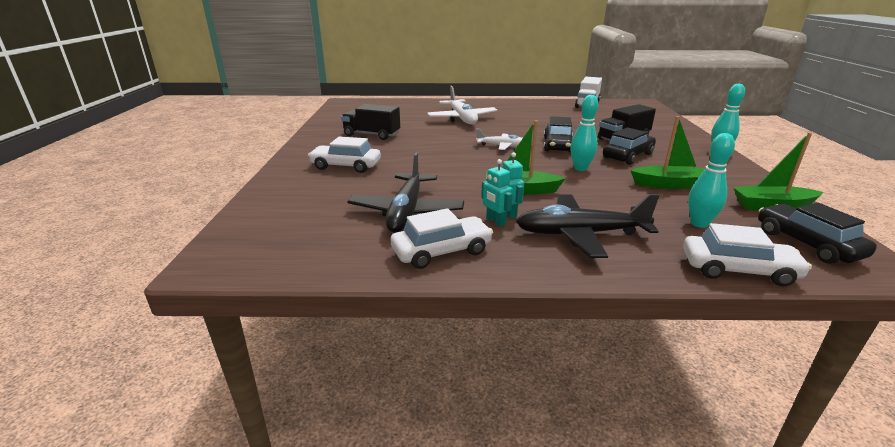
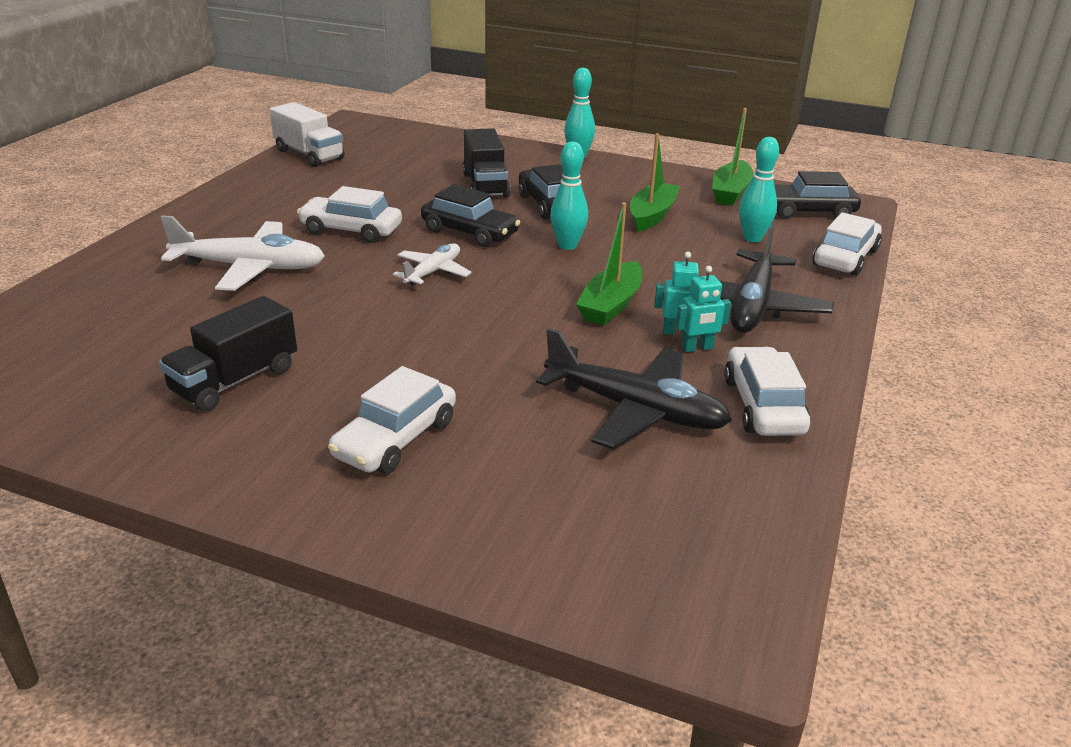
camera: 70 degrees left, 5 degrees up
(521, 125) = (351, 230): none -> white car

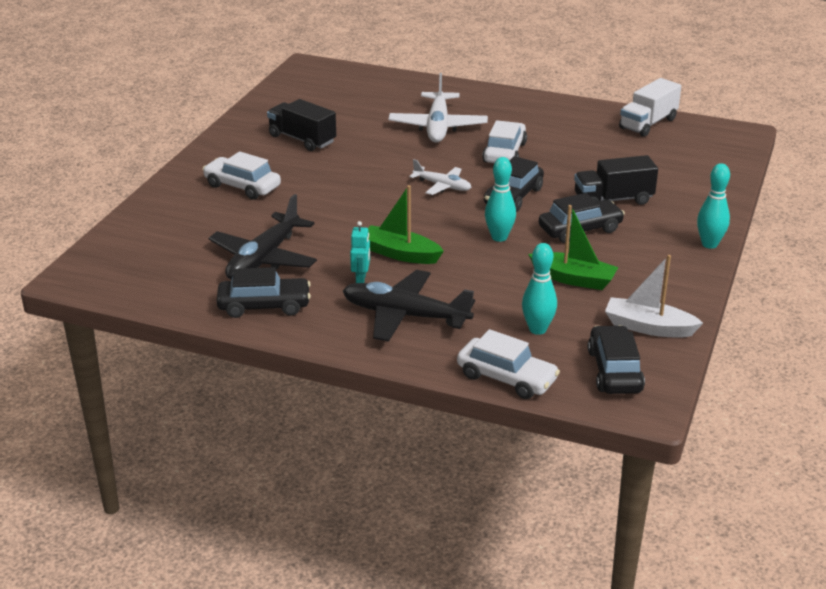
camera: 90 degrees right, 0 degrees up
(697, 348) = (338, 286): turquoise robot -> none
(730, 192) = (648, 327): green boat -> white boat
(763, 406) = (264, 306): white car -> black car

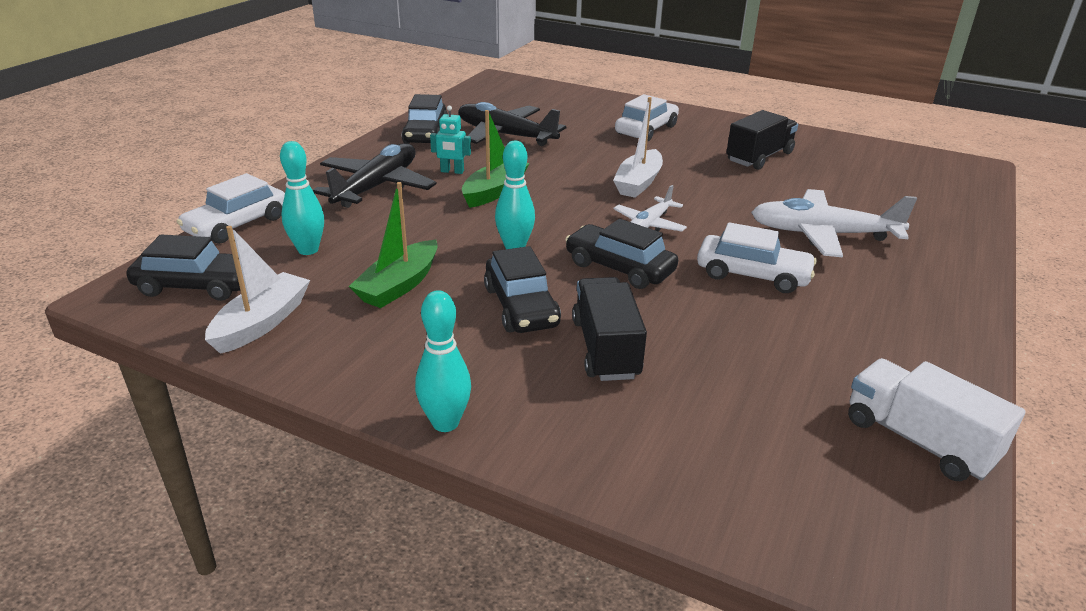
camera: 95 degrees right, 0 degrees up
(366, 190) = (638, 183): none -> white boat

